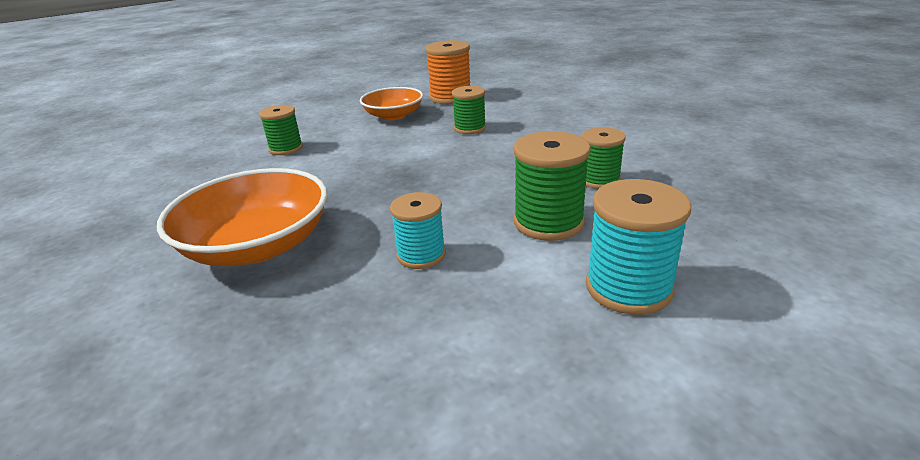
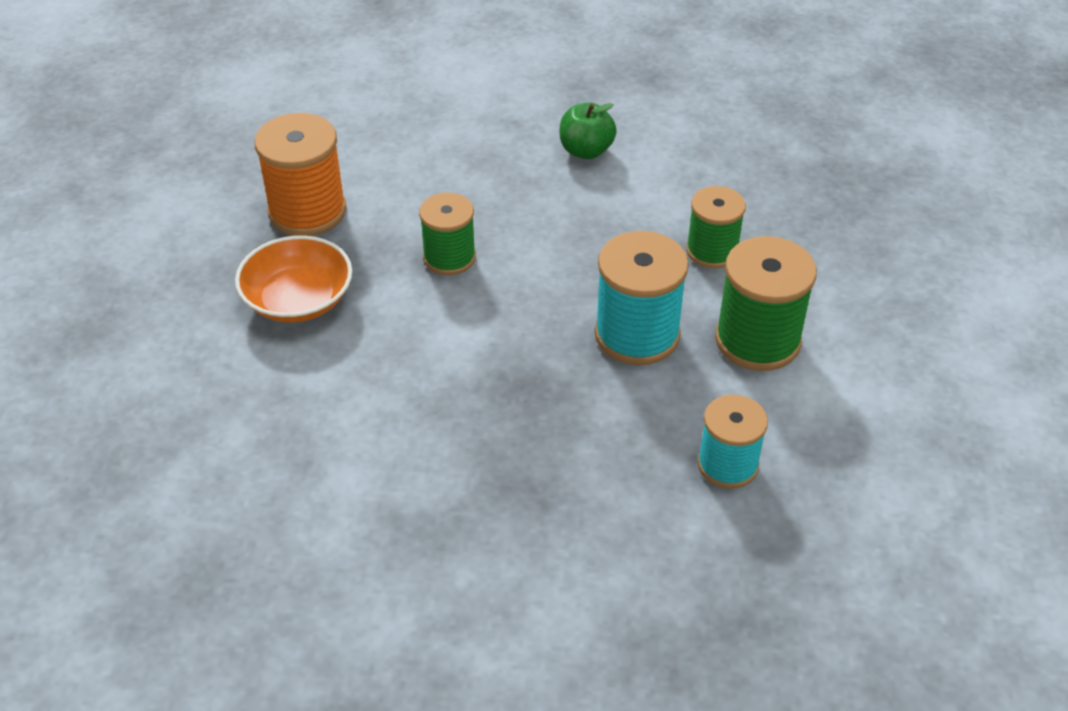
camera: 55 degrees left, 15 degrees up
(257, 246) = (568, 595): orange bowl -> none
(286, 148) = (275, 464): green spool -> none
(607, 123) = (586, 151): none -> green apple
(628, 288) = (907, 362): turquoise spool -> turquoise spool (637, 335)

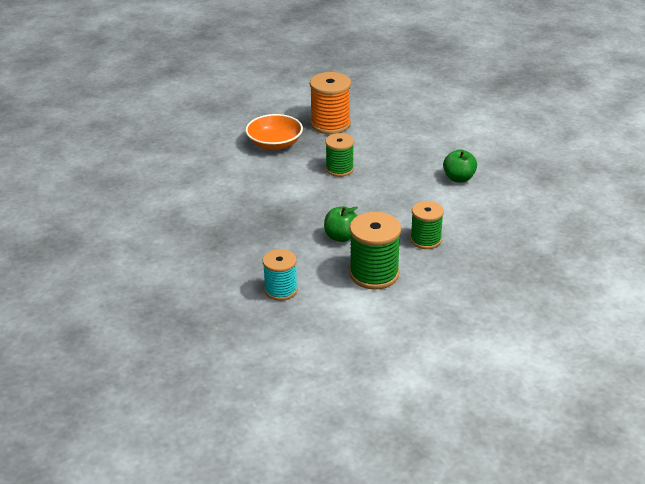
camera: 60 degrees right, 10 degrees down
(637, 335) = (341, 237): turquoise spool -> green apple

